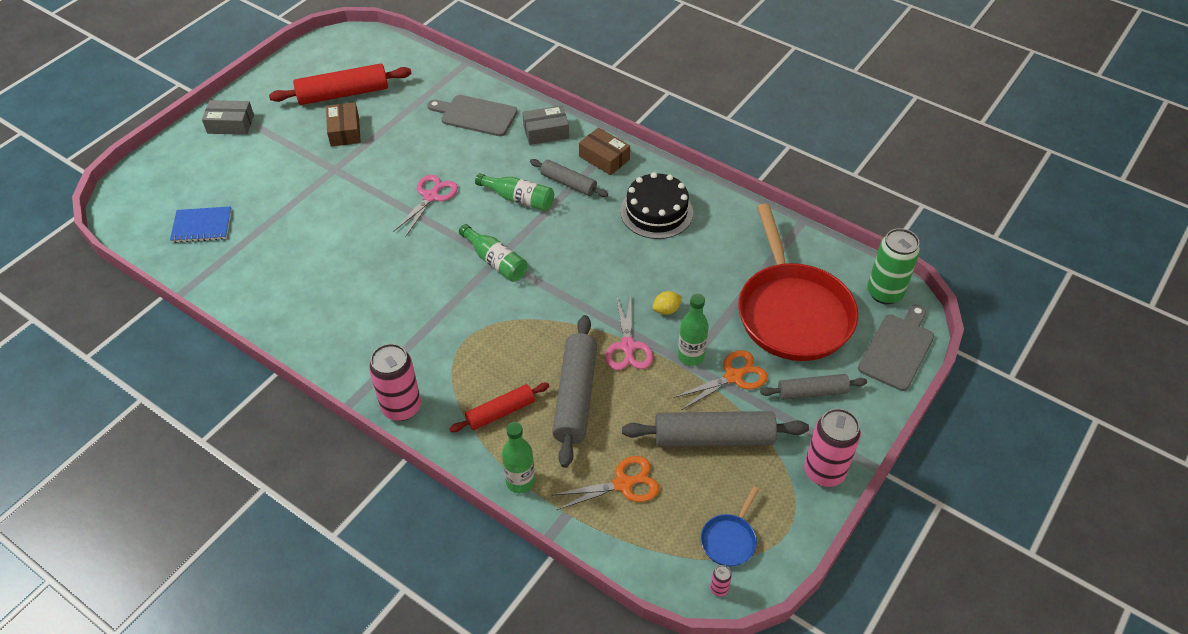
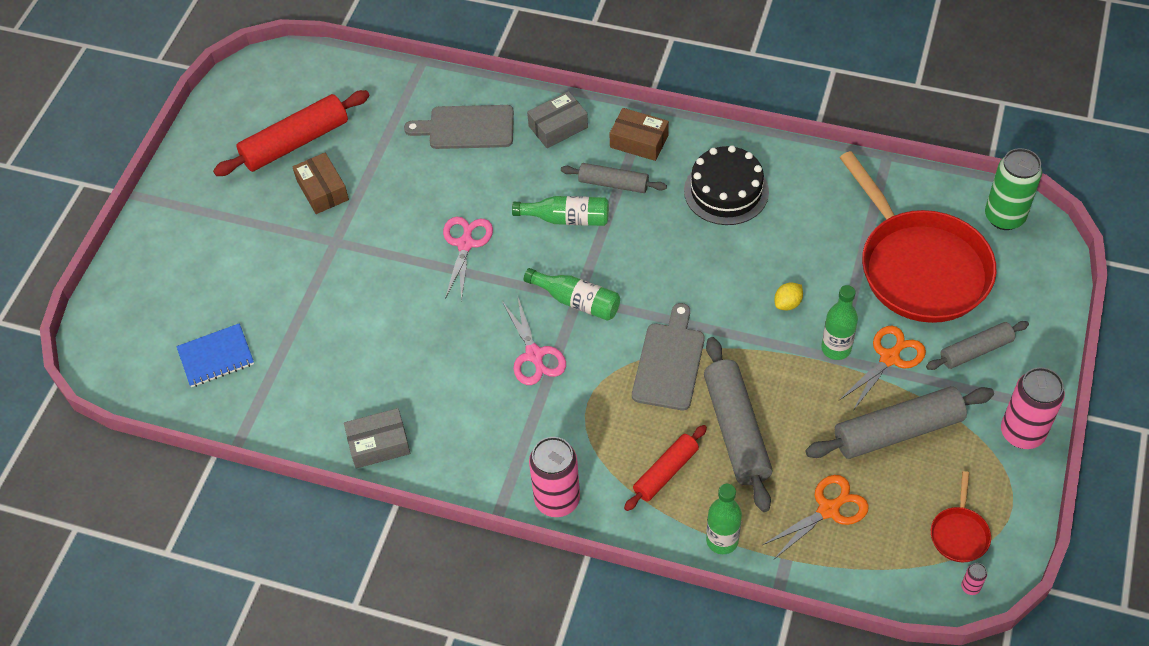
camera: 15 degrees left, 5 degrees up
(230, 124) = (179, 219): grey box -> grey box (379, 444)
(628, 346) = (765, 357): pink scissors -> pink scissors (534, 355)
(729, 539) = (959, 533): blue pan -> red pan
(897, 349) = (1041, 277): grey cutting board -> grey cutting board (669, 362)

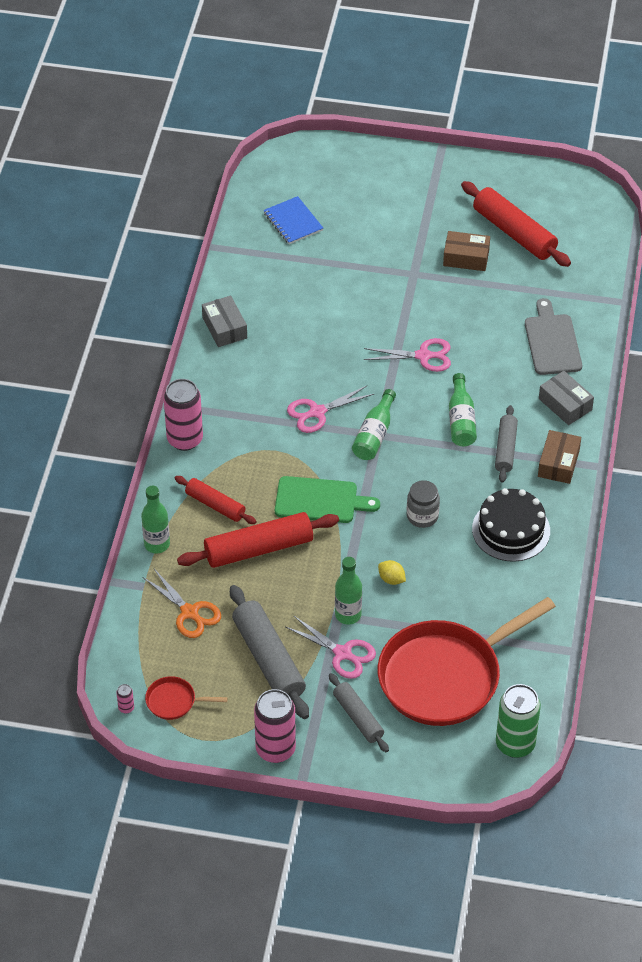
camera: 80 degrees right, 5 degrees down
(322, 190) = (466, 257): brown box -> brown box turned 45 degrees clockwise
(669, 362) = (320, 500): grey cutting board -> green cutting board
(701, 267) = (422, 516): none -> grey jar
(736, 430) = (259, 549): grey rolling pin -> red rolling pin
(889, 358) = (342, 653): orange scissors -> pink scissors

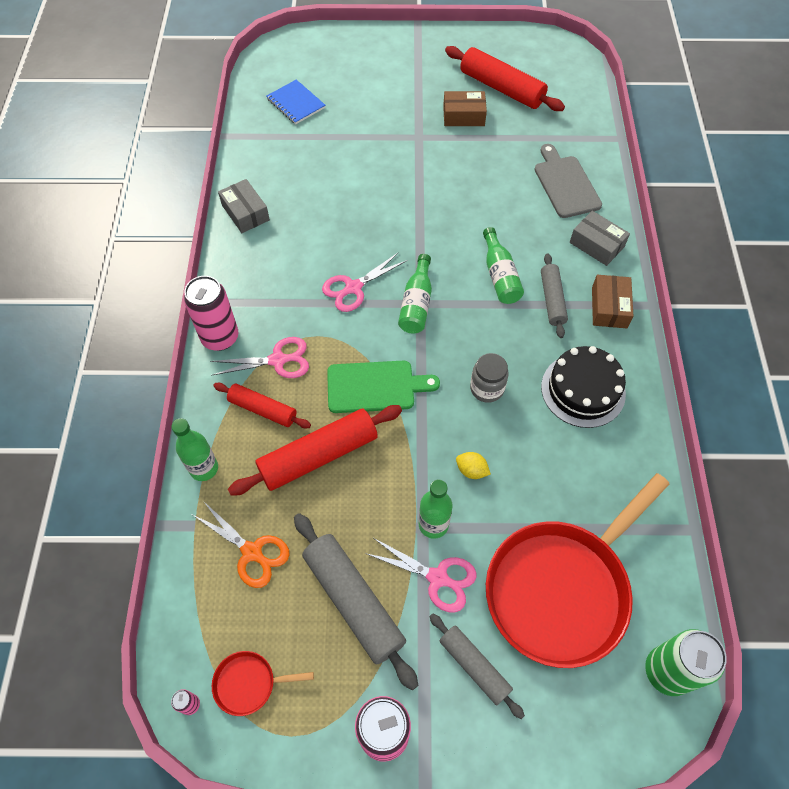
camera: 10 degrees left, 10 degrees up
(423, 356) = (446, 215): pink scissors -> pink scissors (278, 360)

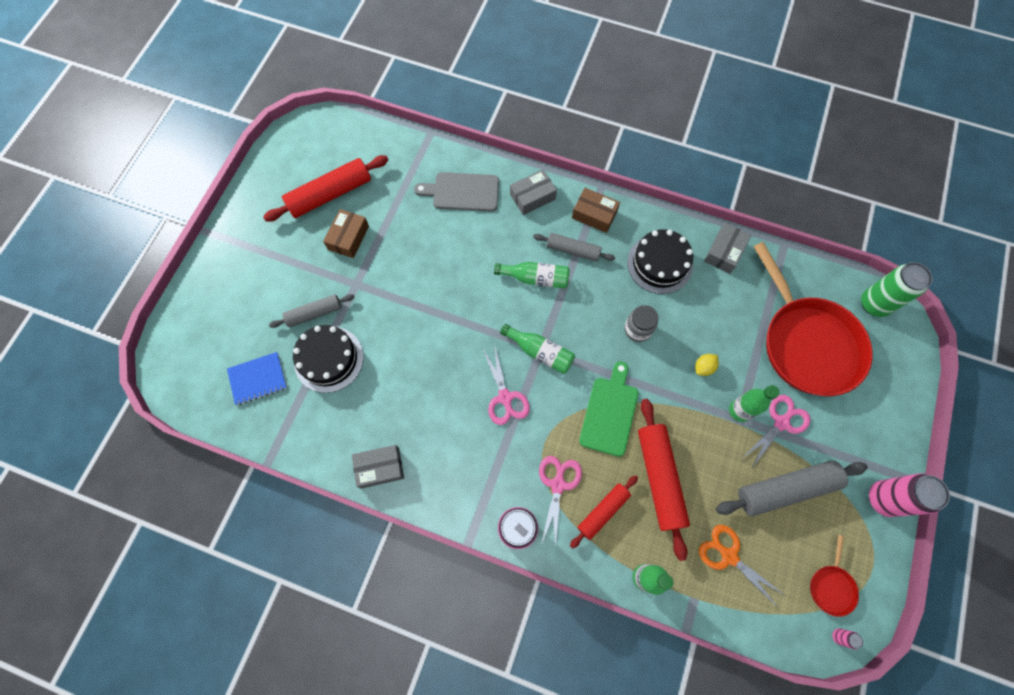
camera: 70 degrees left, 10 degrees up
(252, 552) = (729, 556): orange scissors -> orange scissors turned 105 degrees counterclockwise
(335, 143) = (329, 359): none -> black cake
(474, 666) = (848, 421): grey rolling pin -> grey rolling pin (314, 313)
(638, 458) = (724, 252): none -> grey box

